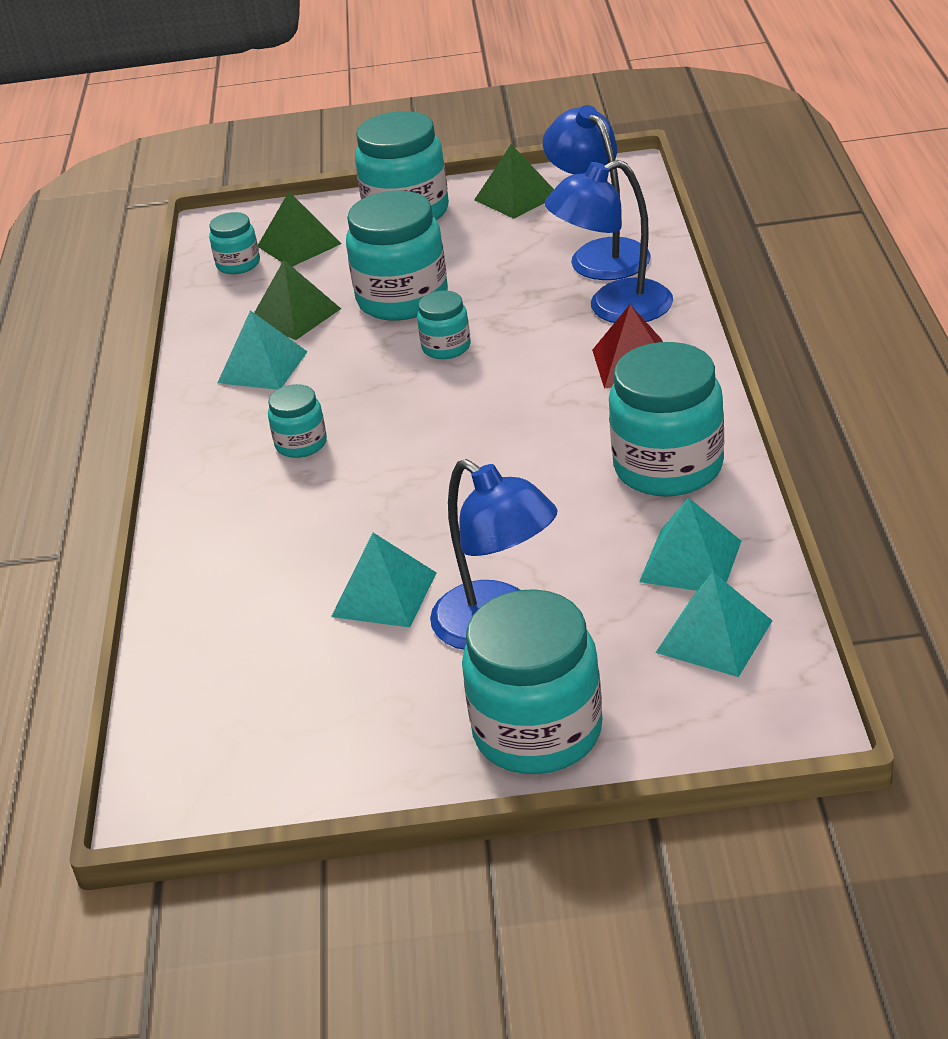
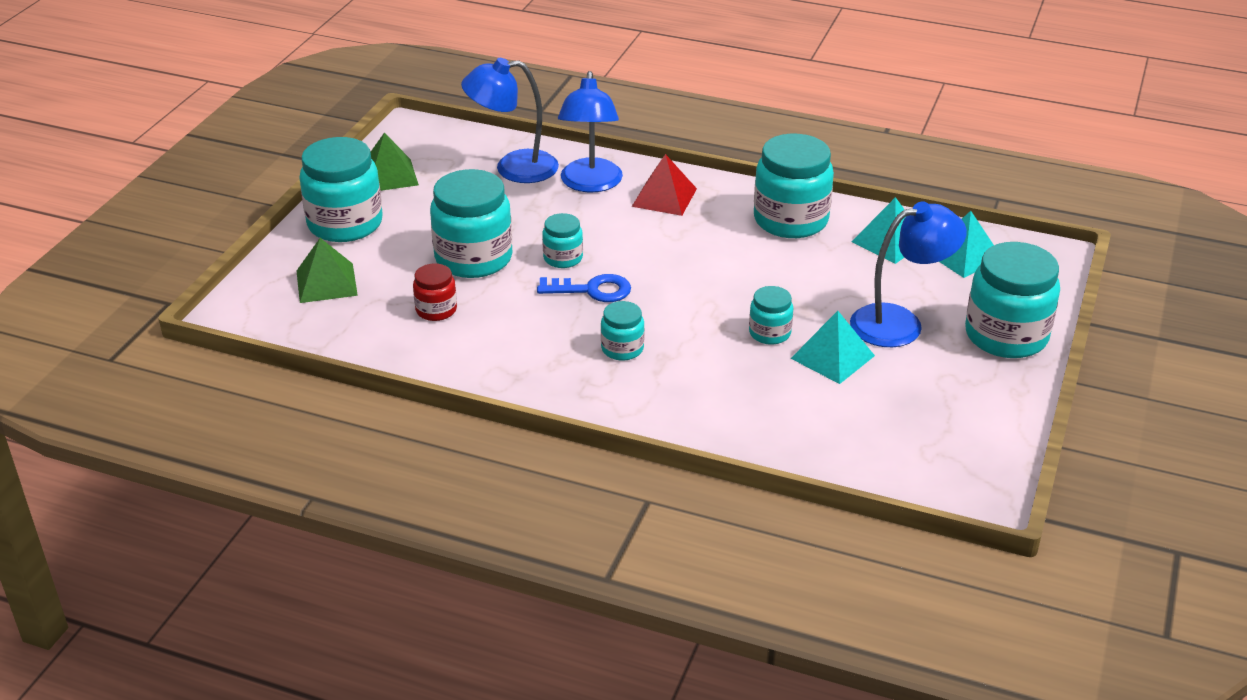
camera: 70 degrees left, 0 degrees up
(238, 264) = (318, 318): turquoise jar -> turquoise jar (769, 333)
(262, 367) = (495, 342): turquoise pyramid -> none
(295, 315) = (436, 310): green pyramid -> red jar
(399, 387) = (592, 290): none -> blue key

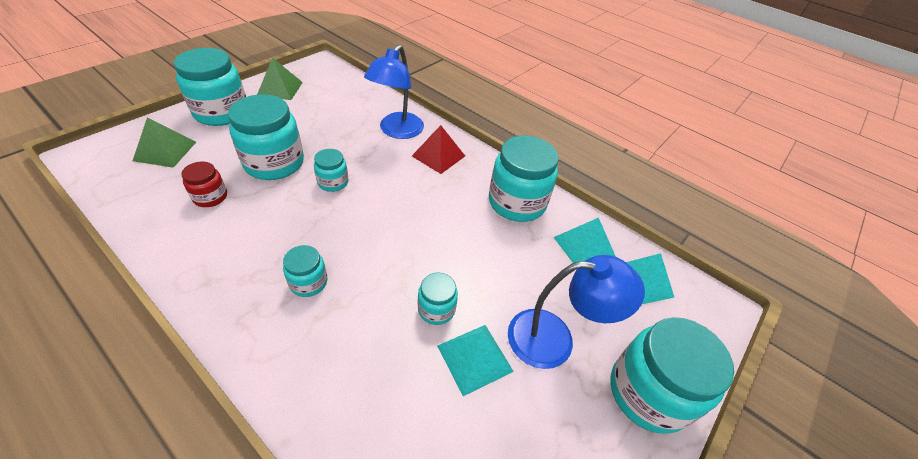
camera: 15 degrees right, 10 degrees up
(513, 168) = (358, 106): blue lamp -> none
(592, 290) = (331, 217): blue key -> none

